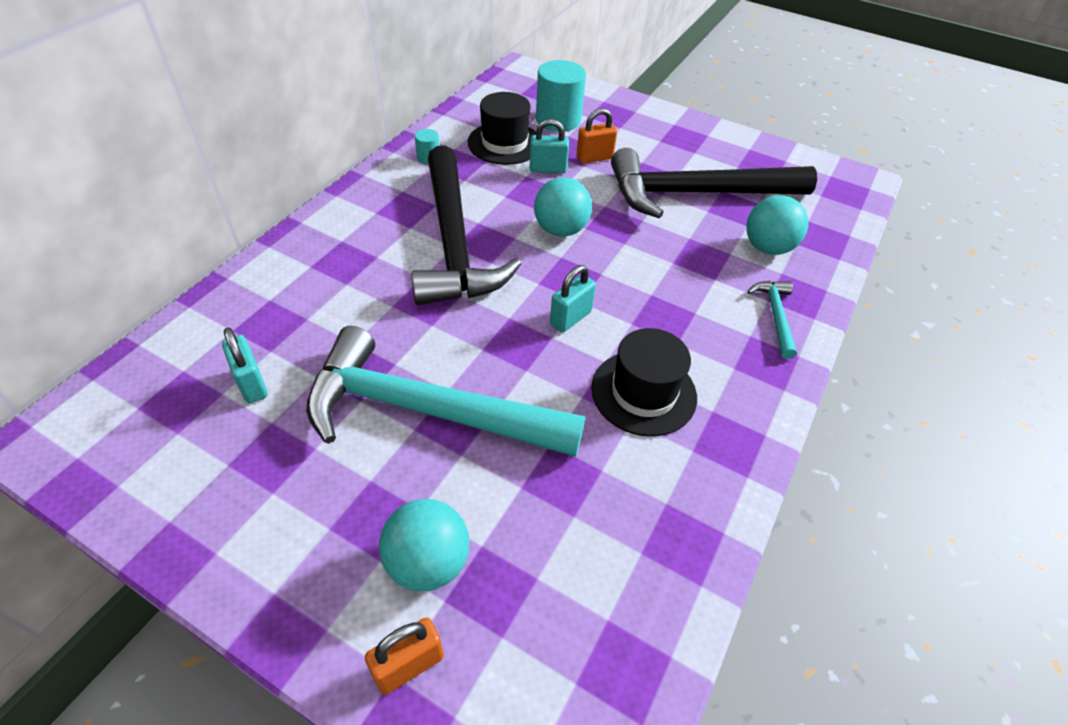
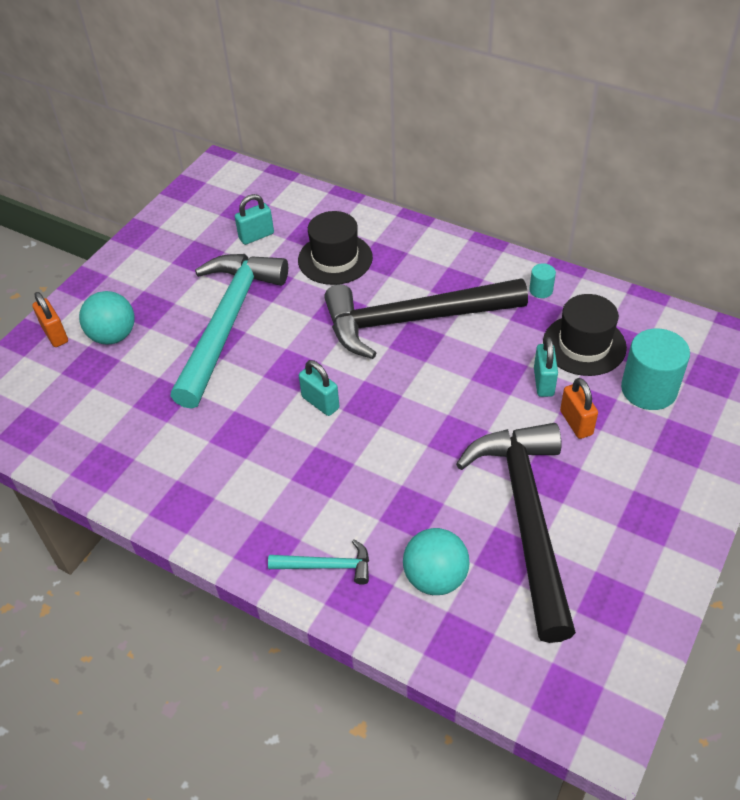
camera: 95 degrees right, 0 degrees up
(560, 230) = (441, 394): turquoise ball -> none
(643, 392) = (236, 450): black hat -> black hat (335, 259)

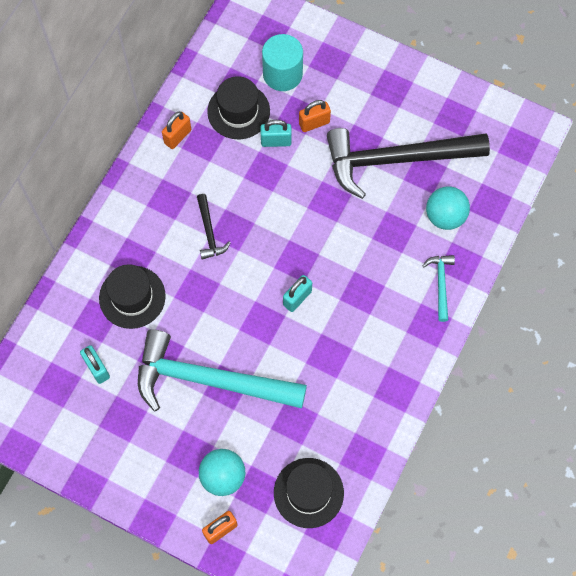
camera: 95 degrees left, 20 degrees up
(72, 411) = (308, 492): none -> black hat
(413, 320) = (209, 232): black hammer -> black hammer, size x0.42
(541, 290) = (177, 136): turquoise cylinder -> orange padlock

